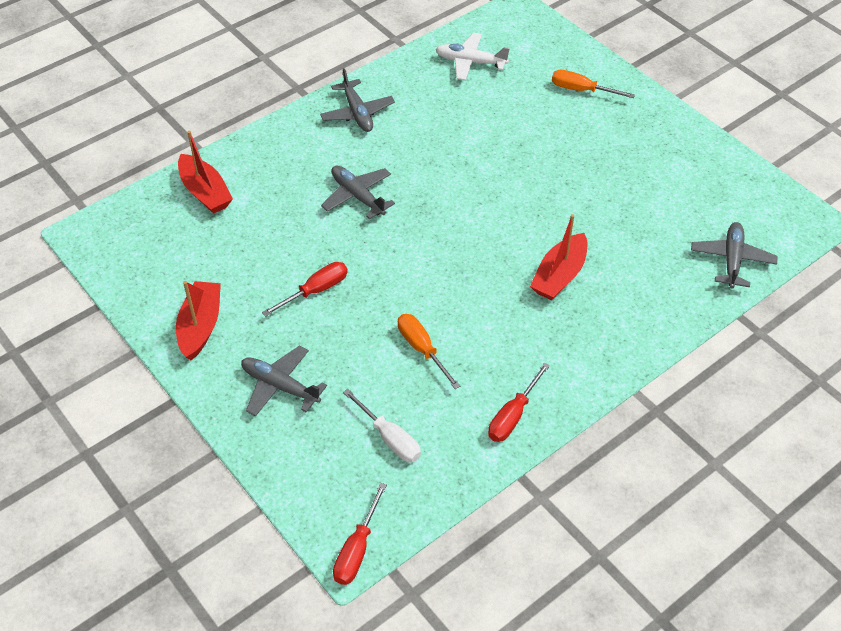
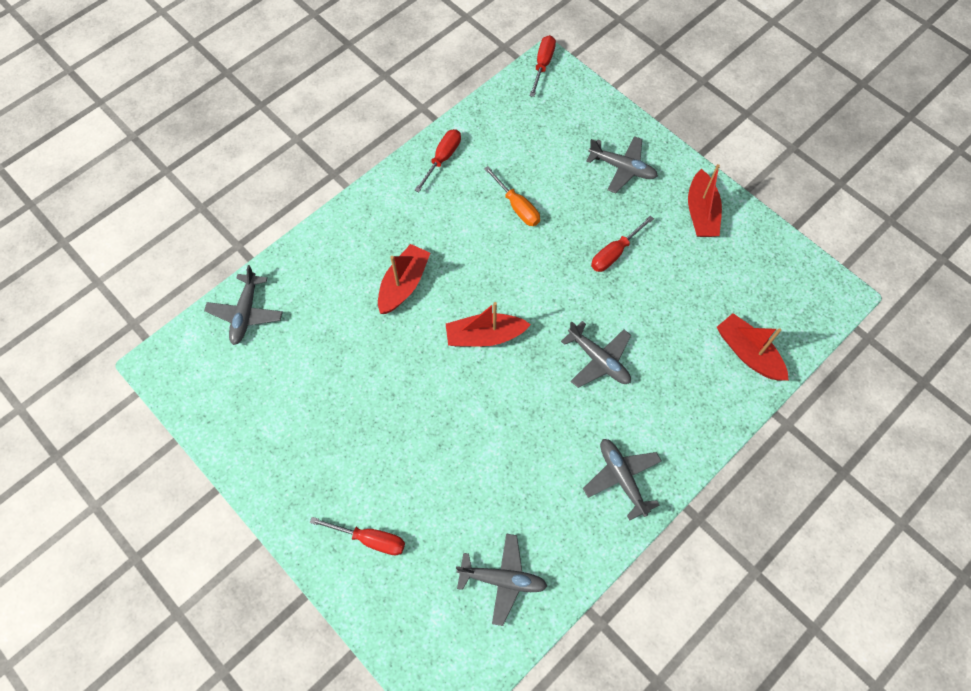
camera: 175 degrees right, 15 degrees up
(389, 438) = (532, 136): white screwdriver -> none
(470, 62) = (503, 579): white plane -> grey plane
(472, 223) = (485, 336): none -> red boat
(581, 90) = (370, 539): orange screwdriver -> red screwdriver

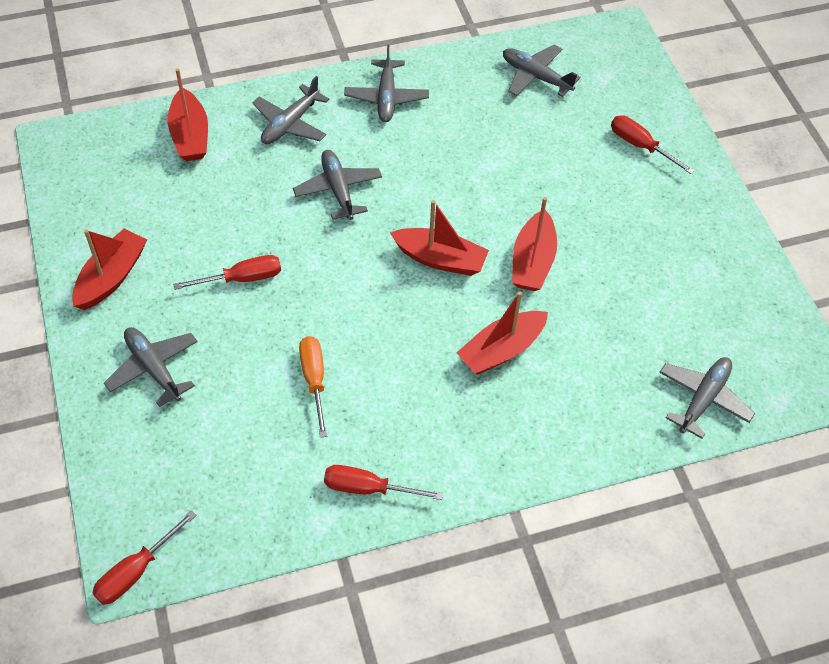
camera: 155 degrees left, 10 degrees down
(414, 368) = (532, 261): none -> red boat
(442, 158) = (368, 488): red screwdriver -> red screwdriver turned 45 degrees clockwise
(680, 406) = (290, 124): none -> grey plane

